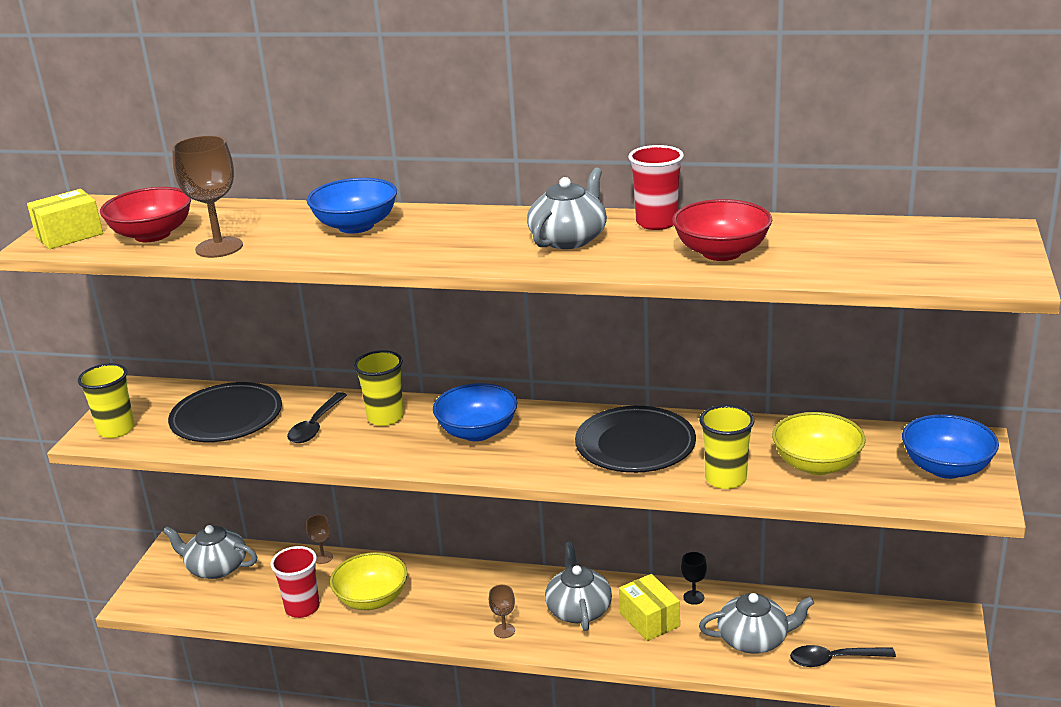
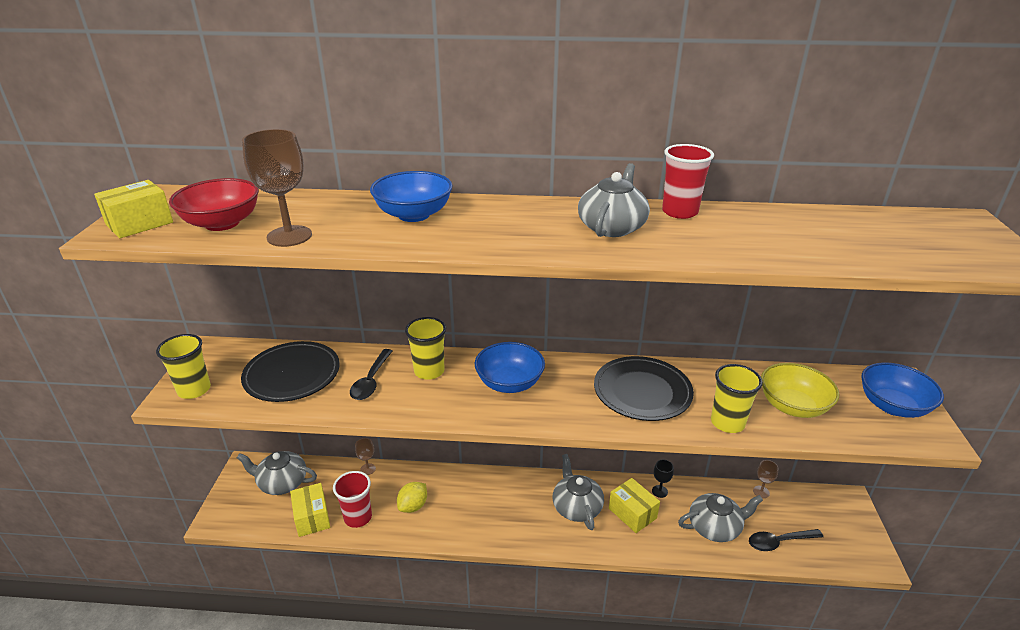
camera: 10 degrees left, 5 degrees up
(247, 605) = (312, 517): none -> yellow box
(372, 599) = (413, 506): yellow bowl -> yellow lemon
(504, 631) = (524, 530): brown goblet -> brown goblet (761, 492)
(721, 252) = (754, 240): red bowl -> none

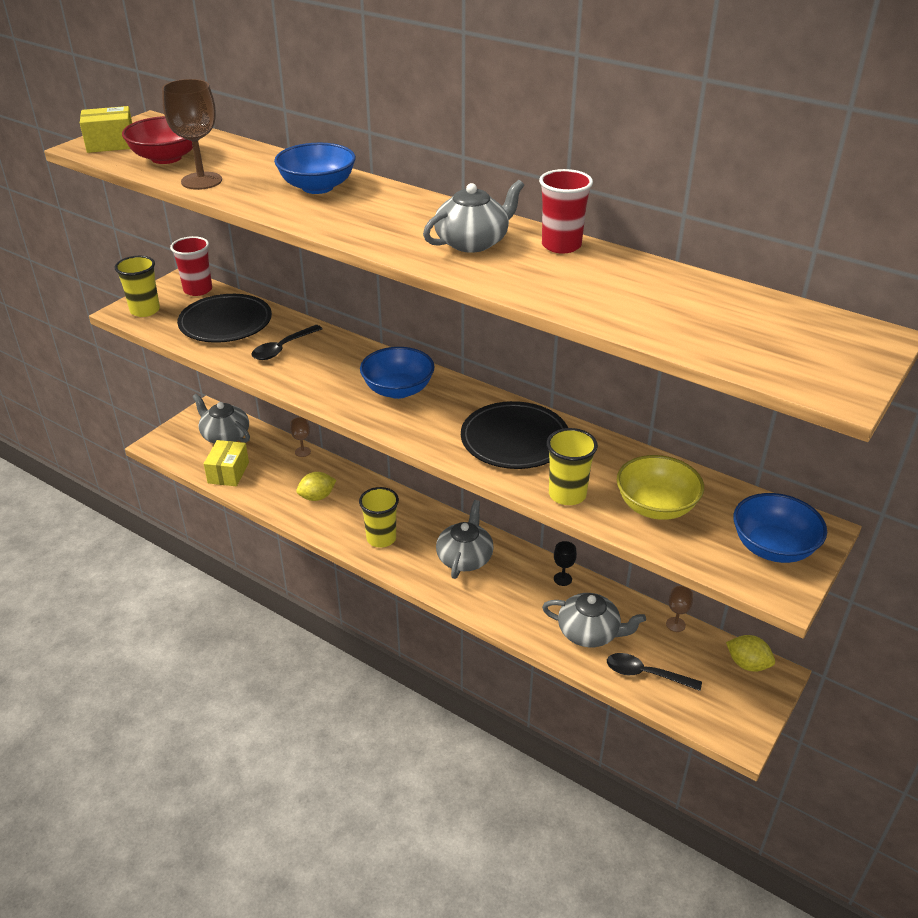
camera: 30 degrees right, 5 degrees up
(358, 517) = (264, 487): red cup -> red cup (198, 290)
(429, 371) = (338, 356): yellow cup -> yellow cup (381, 538)
(632, 513) = (515, 585): yellow box -> none
(828, 500) = (747, 664): none -> yellow lemon

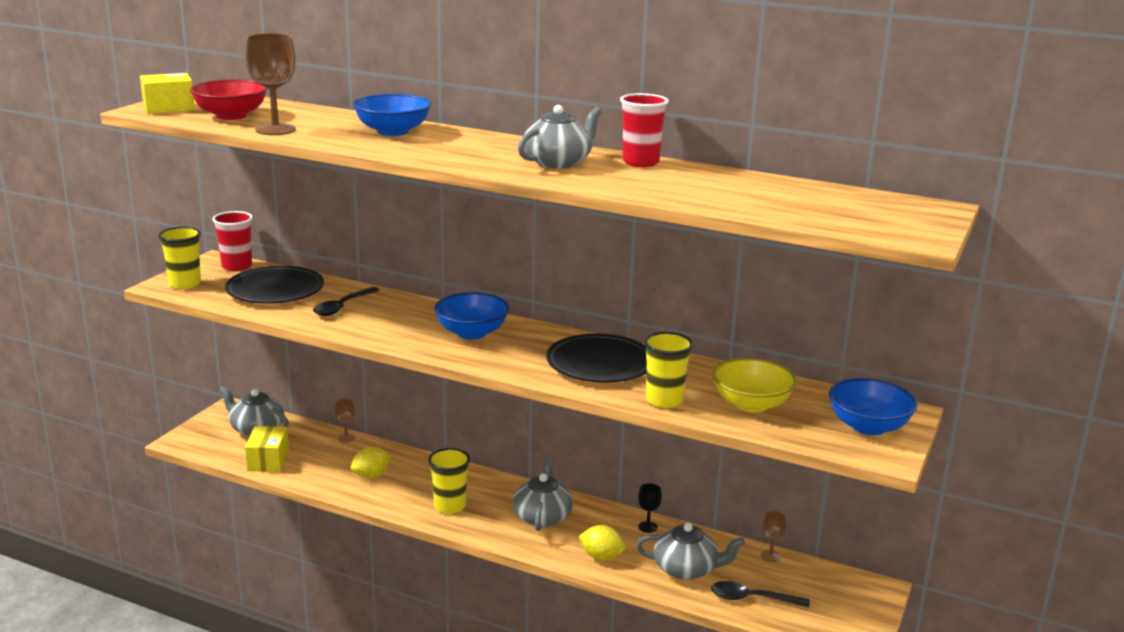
camera: 10 degrees left, 15 degrees down
(747, 664) = (849, 582): yellow lemon -> yellow lemon (601, 557)

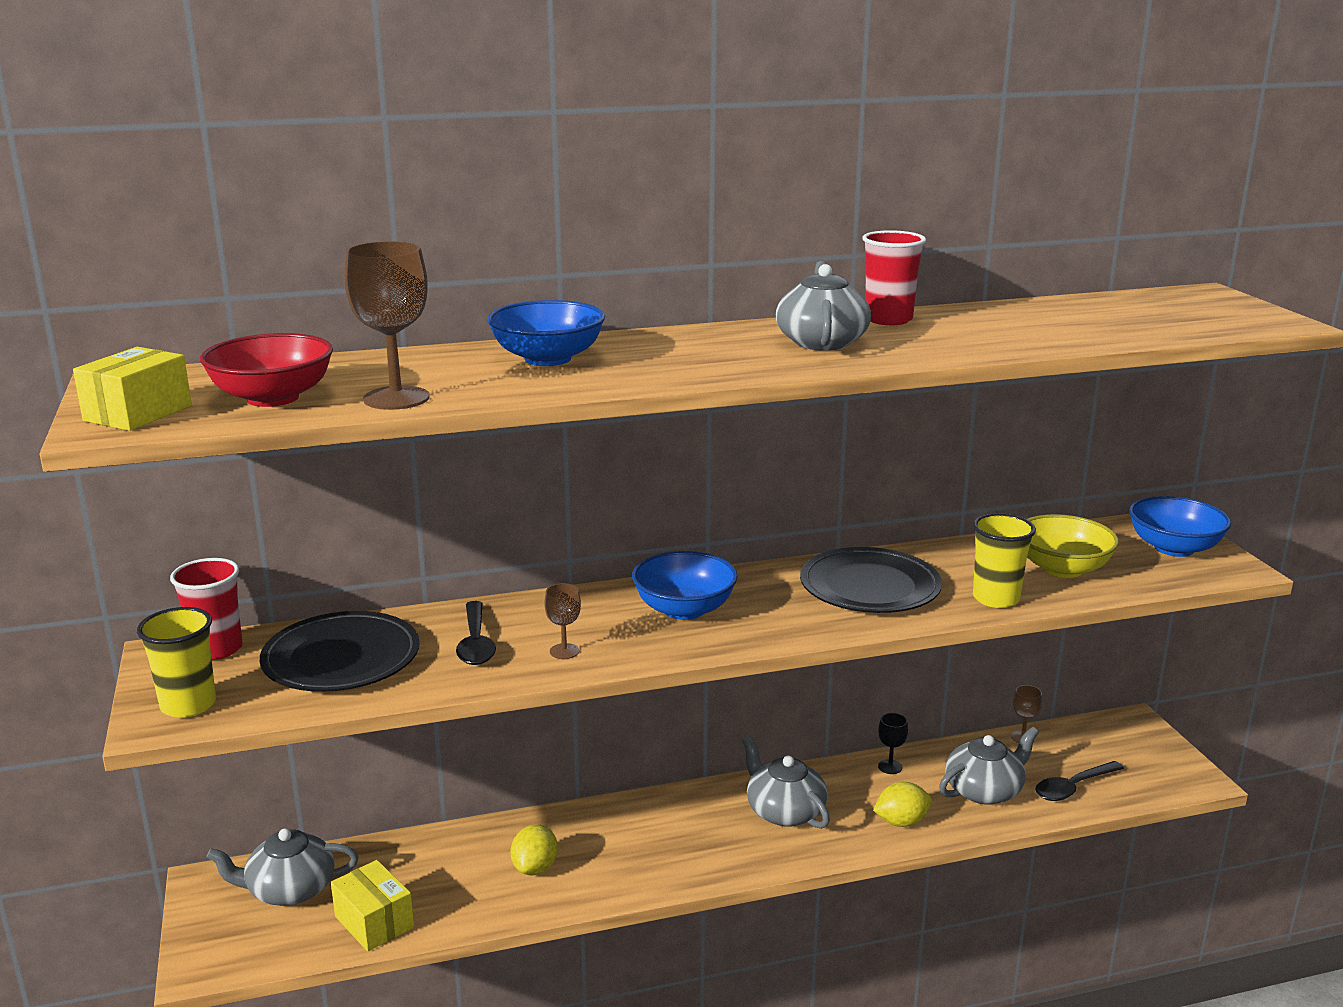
camera: 40 degrees left, 0 degrees up
(346, 438) = (430, 838): brown goblet -> brown goblet (564, 651)
(449, 506) = (678, 854): yellow cup -> none

